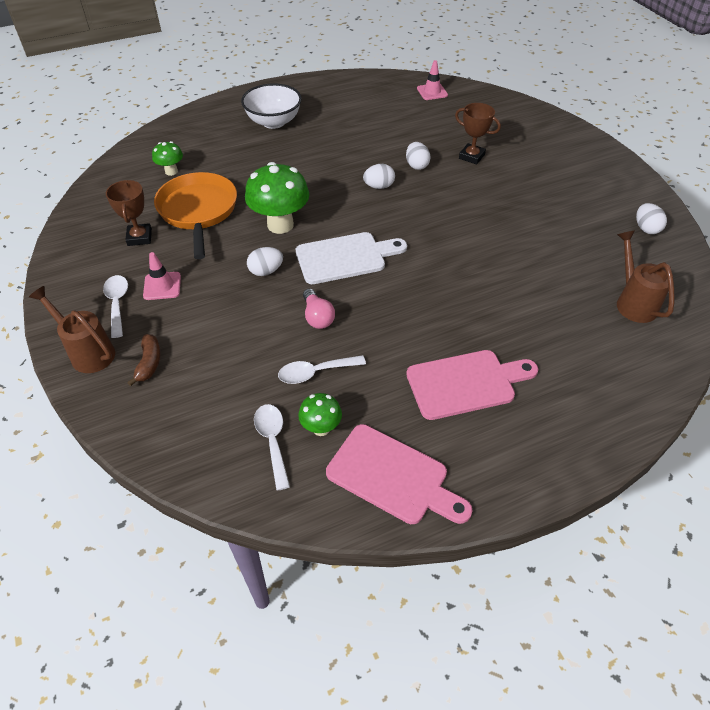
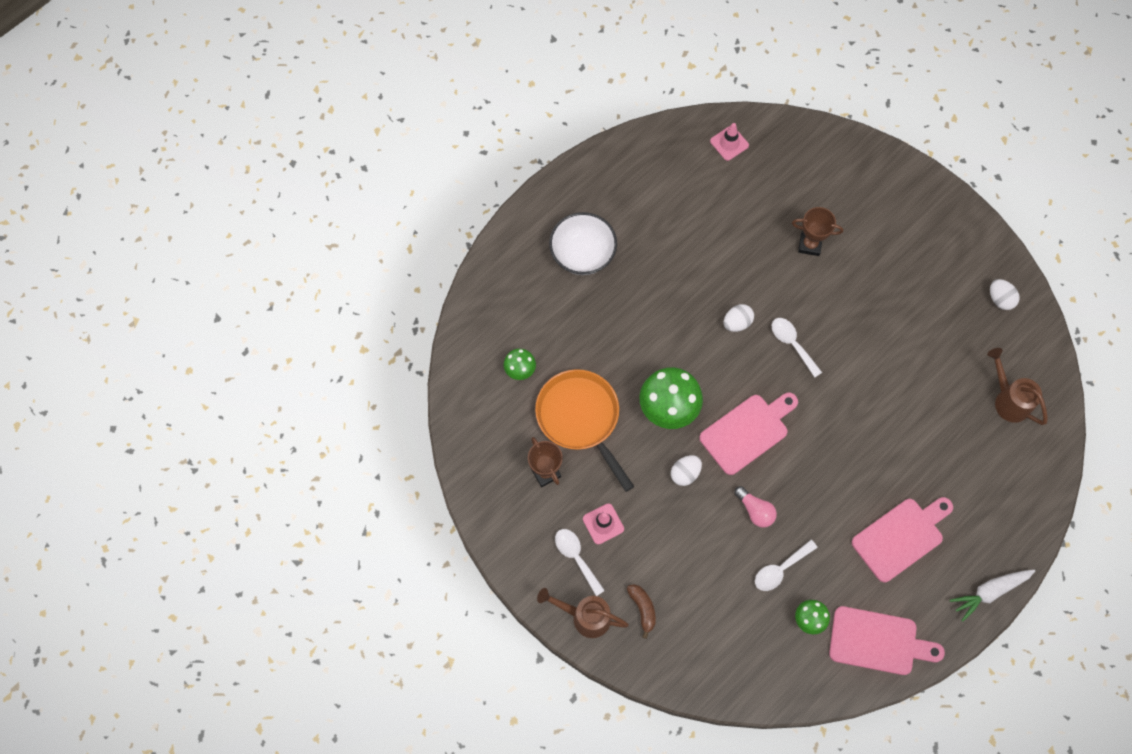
camera: 20 degrees left, 20 degrees up
(273, 442) = (779, 645): white spoon -> white spoon (792, 344)
(345, 258) = (747, 432): white cutting board -> pink cutting board
(416, 165) = (761, 277): white egg -> none
(555, 468) = (989, 592): none -> white carrot

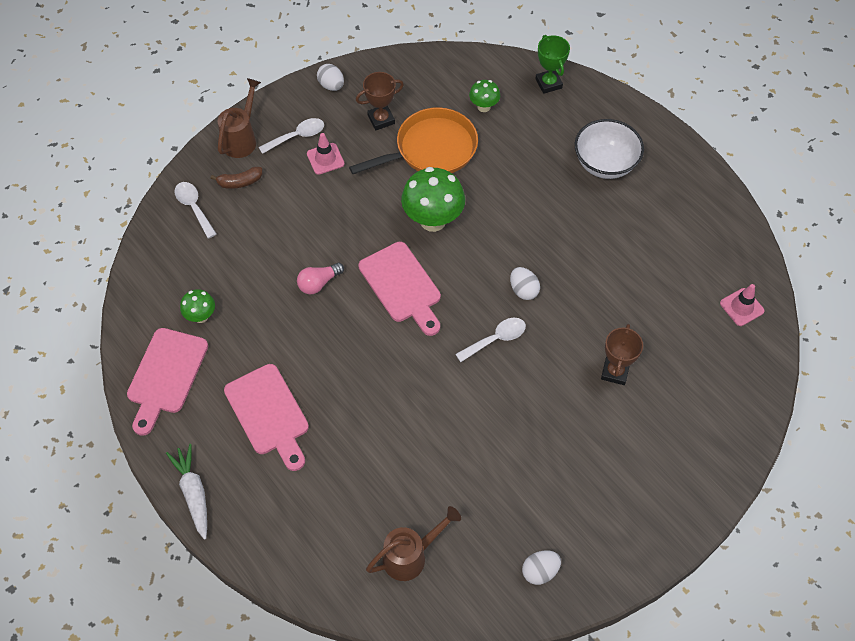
camera: 95 degrees right, 10 degrees down
(484, 309) = (548, 83): none -> green trophy
(685, 473) = (365, 228): white egg -> white egg (331, 85)
(780, 569) = (256, 298): white spoon -> white spoon (194, 208)

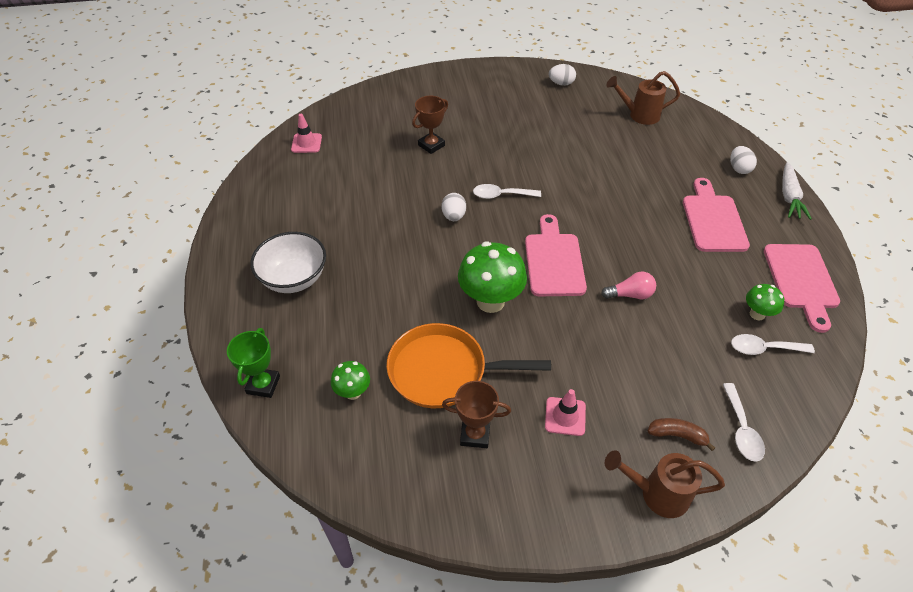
camera: 150 degrees left, 10 degrees down
(166, 375) = (801, 280): pink cutting board -> pink cutting board turned 135 degrees clockwise
(242, 139) = (657, 493): brown watering can -> brown watering can turned 45 degrees clockwise
(297, 136) = (586, 462): white spoon -> white spoon (764, 348)
(331, 85) = (508, 516): white egg -> white egg (739, 169)

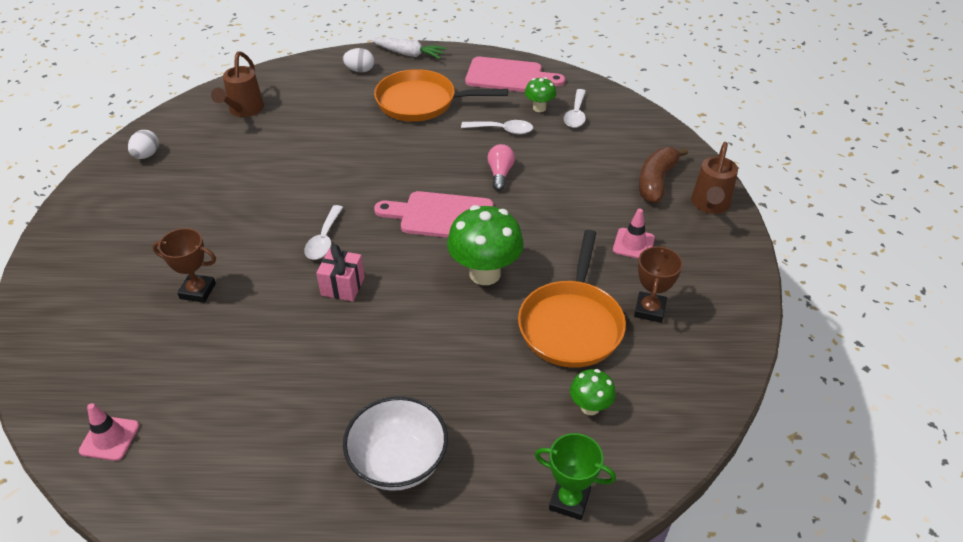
camera: 80 degrees left, 5 degrees down
(431, 145) = (197, 291): brown trophy -> brown trophy turned 45 degrees counterclockwise
(453, 216) = (343, 286): white egg -> pink gift
(677, 435) = (656, 181): brown banana -> brown banana, size x1.61
(713, 220) = (422, 102): pink cutting board -> orange pan
(741, 429) = (652, 147): white spoon -> white spoon (502, 130)

